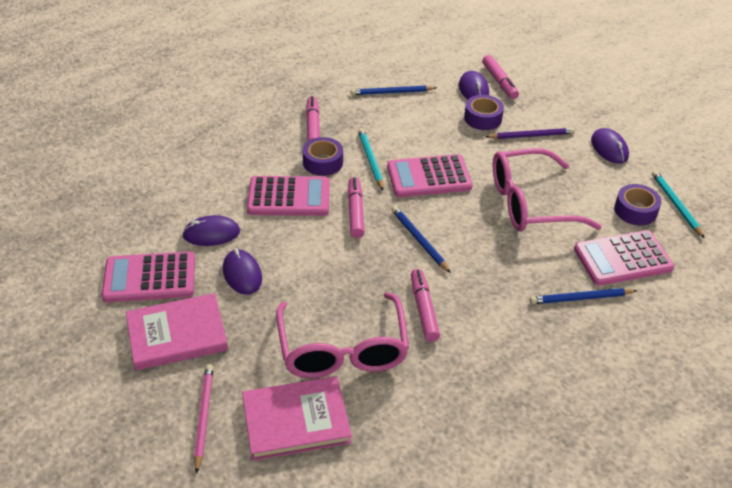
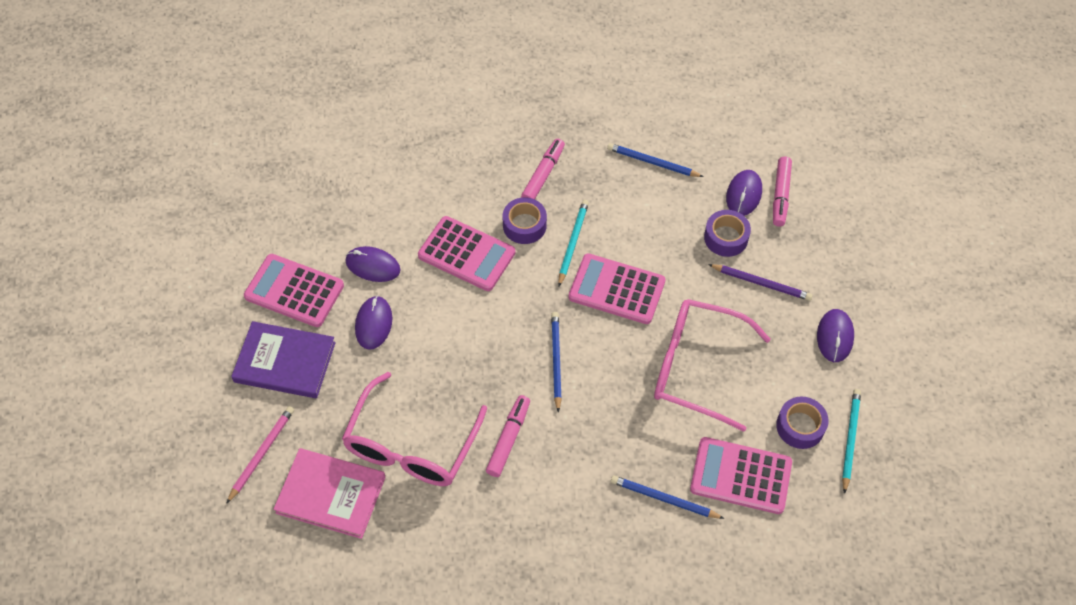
camera: 30 degrees right, 15 degrees up
(177, 335) = (285, 362): pink book -> purple book
(355, 212) = (517, 300): pink marker -> none

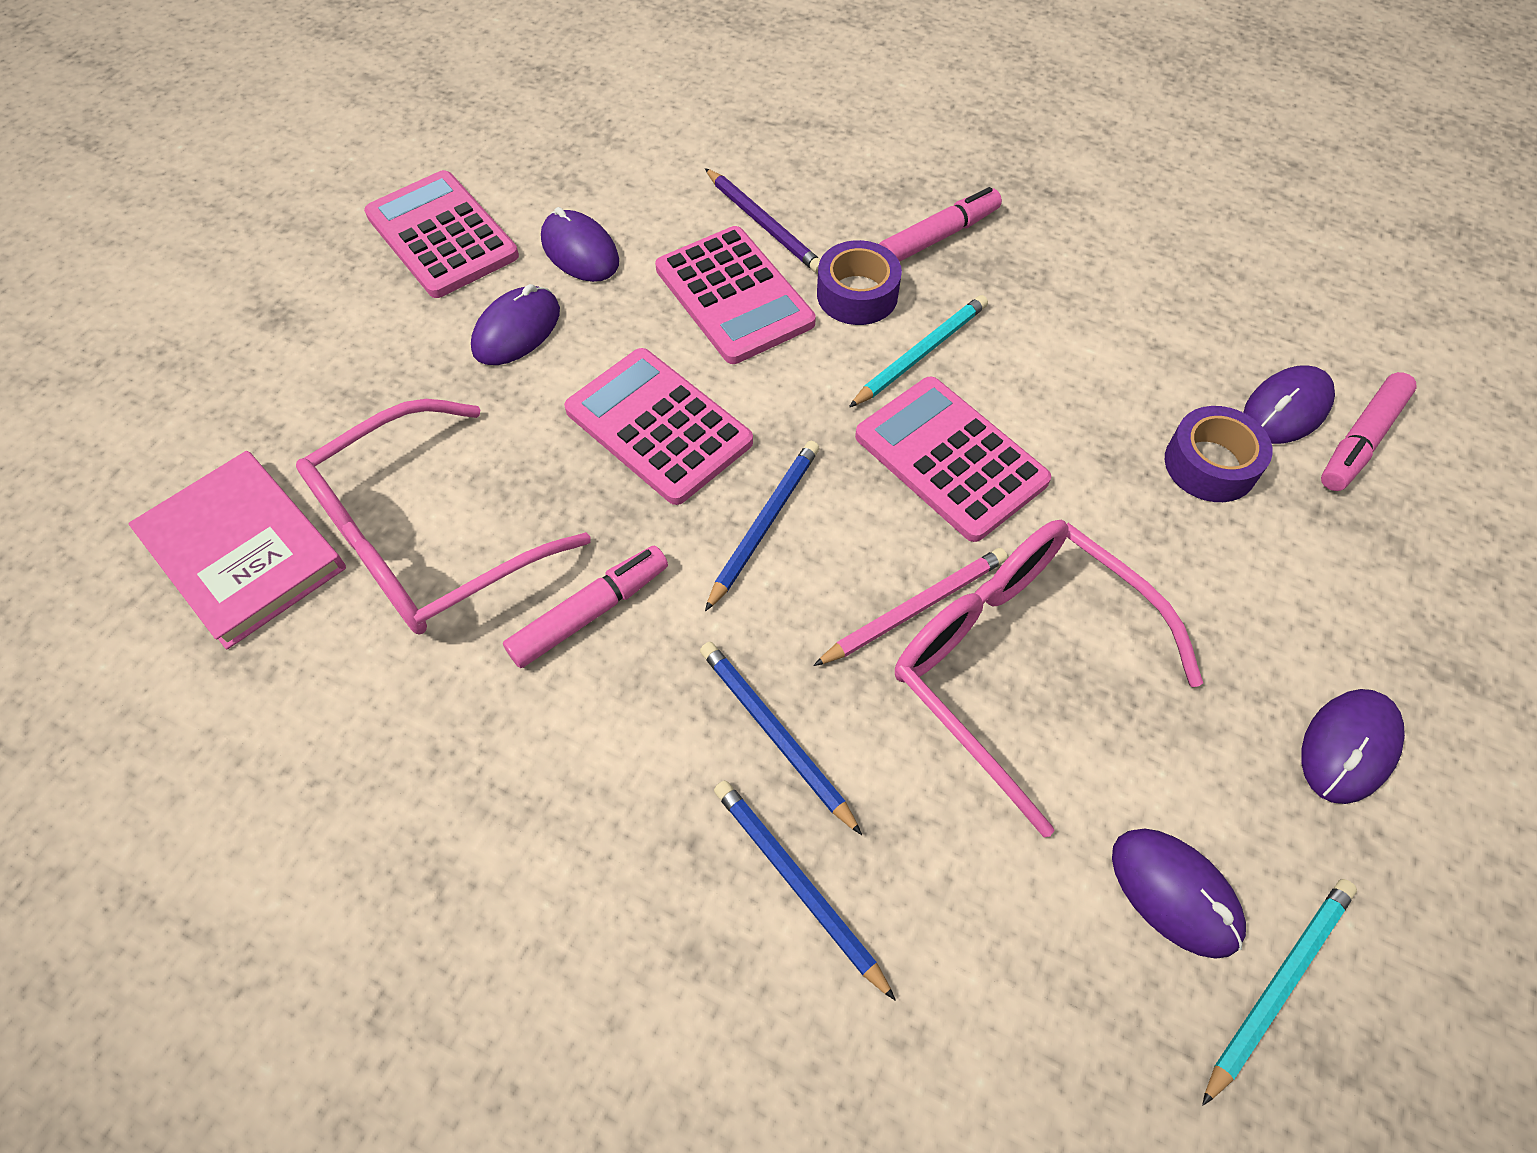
camera: 30 degrees right, 0 degrees up
(261, 453) = (202, 436): pink pencil -> pink pencil (914, 608)
(285, 362) = (347, 324): purple book -> none
(652, 162) = (1140, 293): blue pencil -> blue pencil (775, 734)
(740, 476) = (985, 927): pink calculator -> pink calculator (658, 426)
(761, 283) = (1239, 573): purple pencil -> purple pencil (764, 224)
(800, 426) = (1175, 893): purple tape -> purple mouse

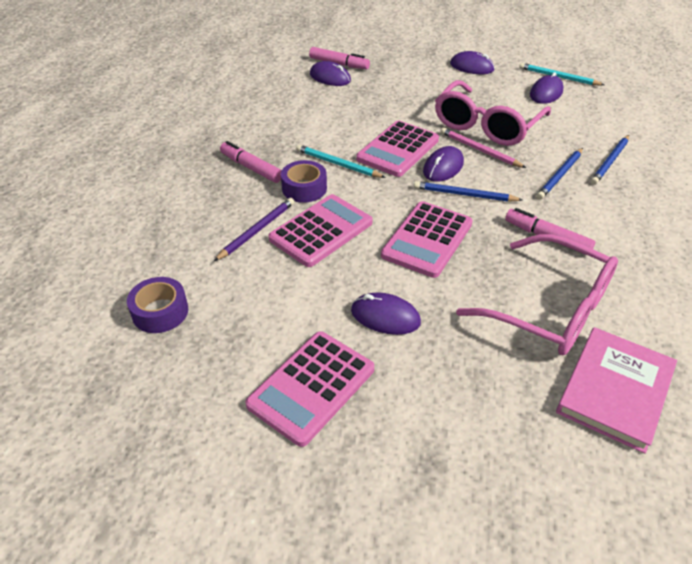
camera: 105 degrees left, 15 degrees down
(580, 251) = (304, 306): purple mouse -> purple mouse (443, 167)
(1210, 464) = (367, 92): purple tape -> purple tape (160, 312)

